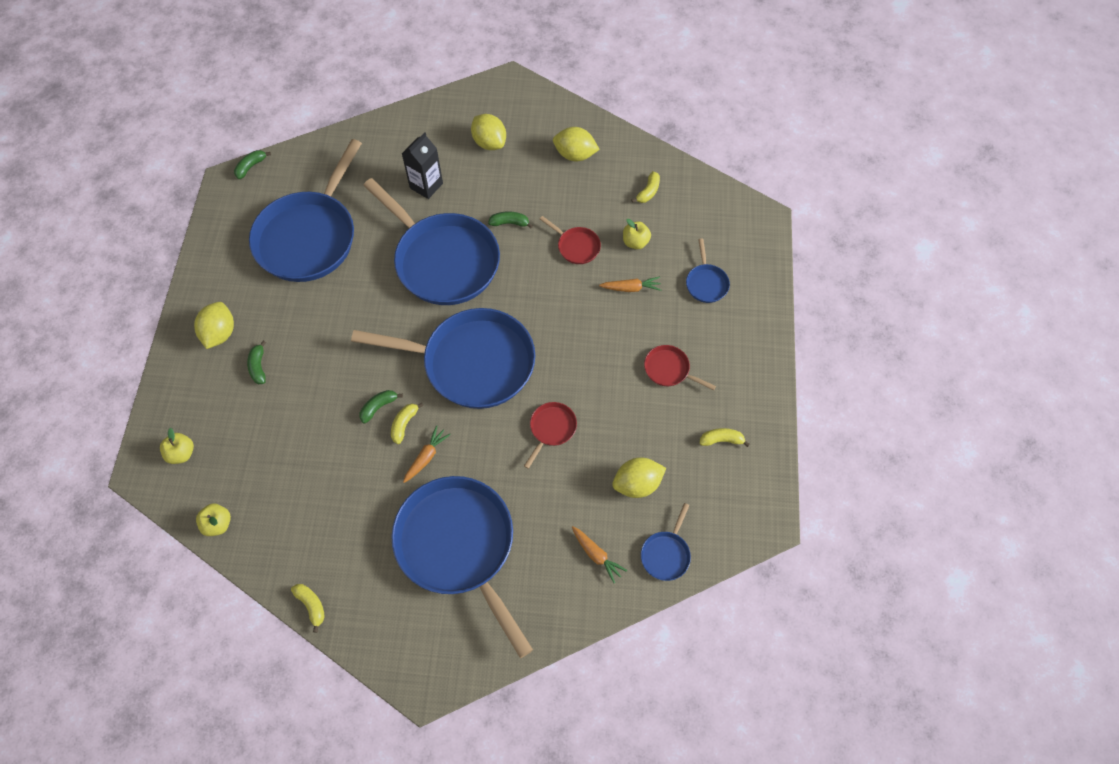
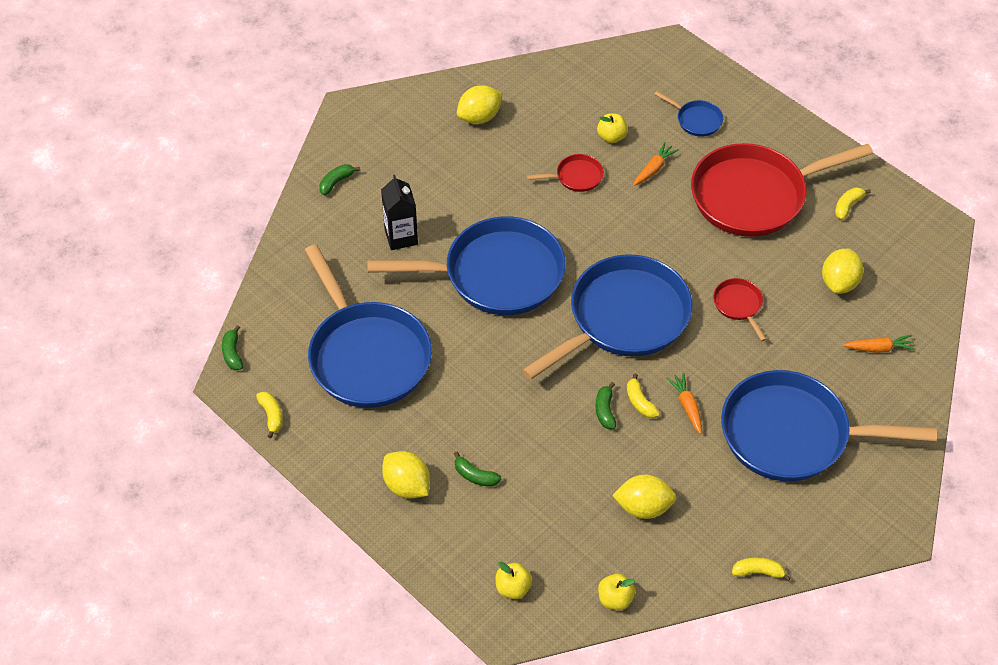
camera: 50 degrees left, 10 degrees down
(489, 142) = (402, 165): yellow lemon -> yellow lemon (643, 507)
(509, 223) = (504, 205): green banana -> green banana (336, 182)
(648, 192) = (569, 96): yellow banana -> yellow banana (271, 416)
(666, 554) = (915, 304): blue pan -> none
(669, 369) = (754, 196): red pan -> red pan, size x2.42

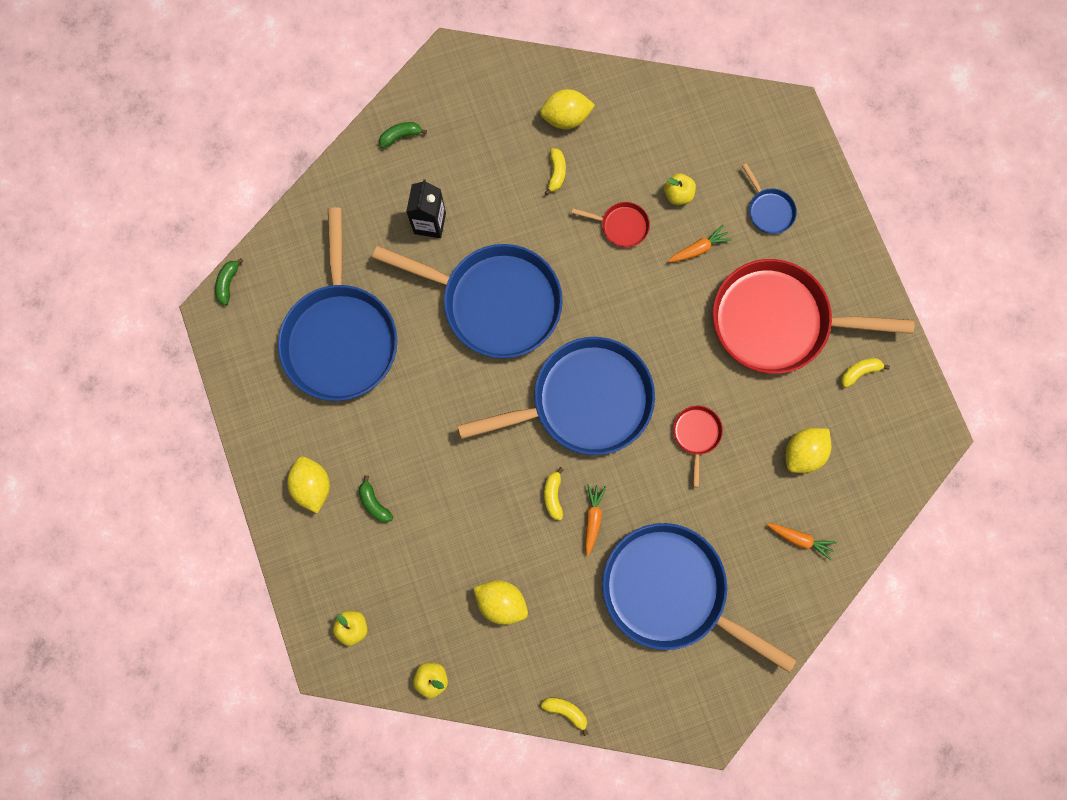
camera: 25 degrees right, 25 degrees up
(271, 416) = (232, 363): yellow banana -> yellow banana (556, 173)
(605, 410) = (518, 490): green banana -> none

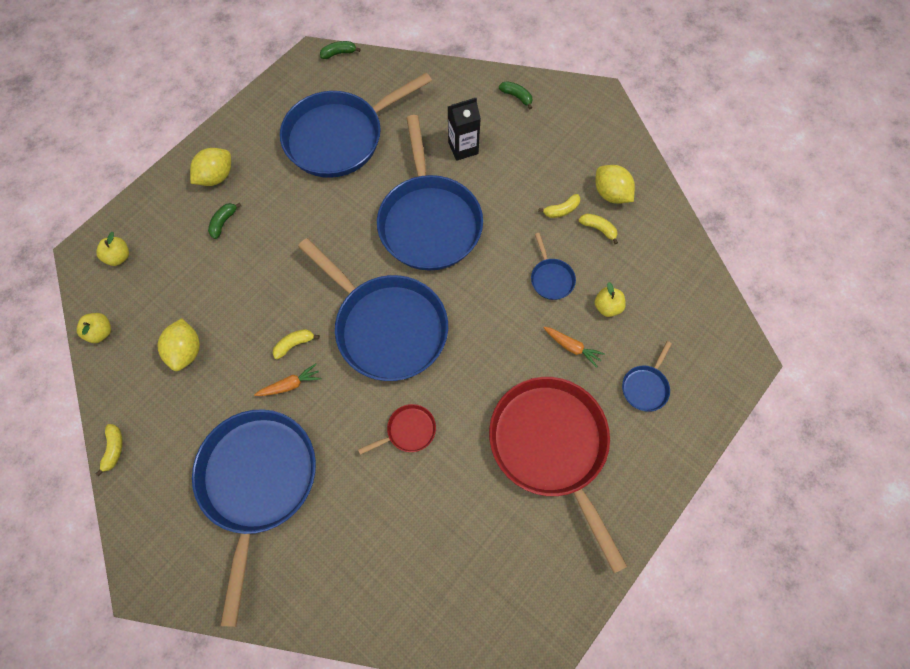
camera: 60 degrees right, 10 degrees down
(621, 226) = (551, 278): red pan -> blue pan
(799, 539) = (361, 574): orange carrot -> none
(803, 453) = (444, 534): yellow lemon -> none
(859, 372) = (550, 547): yellow banana -> yellow banana (598, 229)

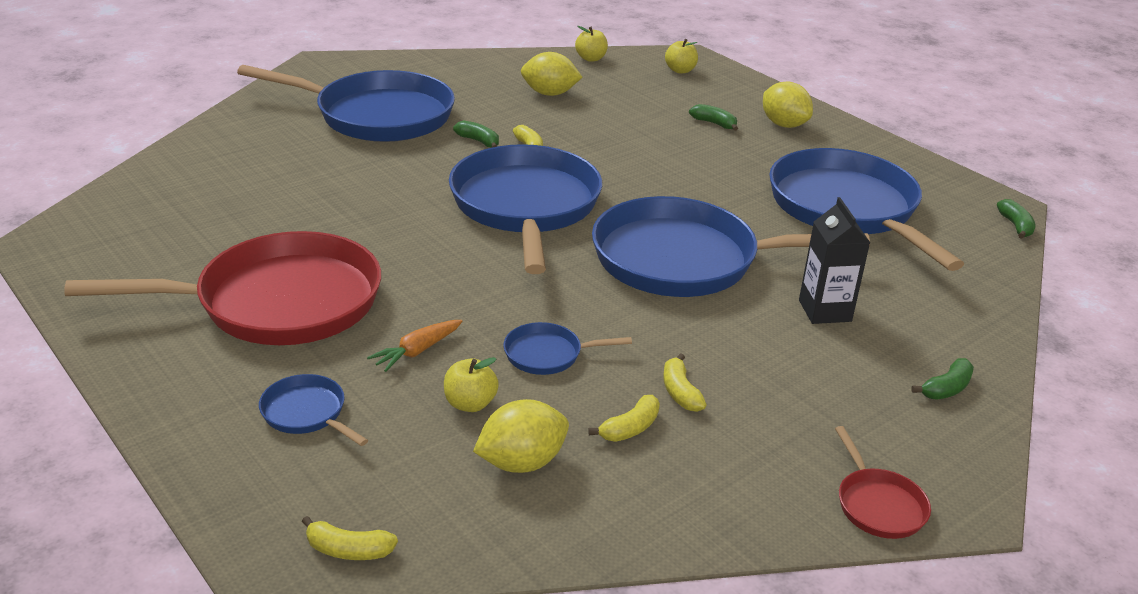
camera: 100 degrees right, 35 degrees down
(114, 449) = (459, 58): yellow banana -> yellow banana (348, 550)
(290, 385) = (478, 141): orange carrot -> green banana
(387, 327) = (525, 206): blue pan -> blue pan turned 120 degrees clockwise
(408, 431) = (375, 203): red pan -> red pan (878, 505)
(611, 194) = (706, 462): yellow lemon -> yellow lemon (522, 462)

